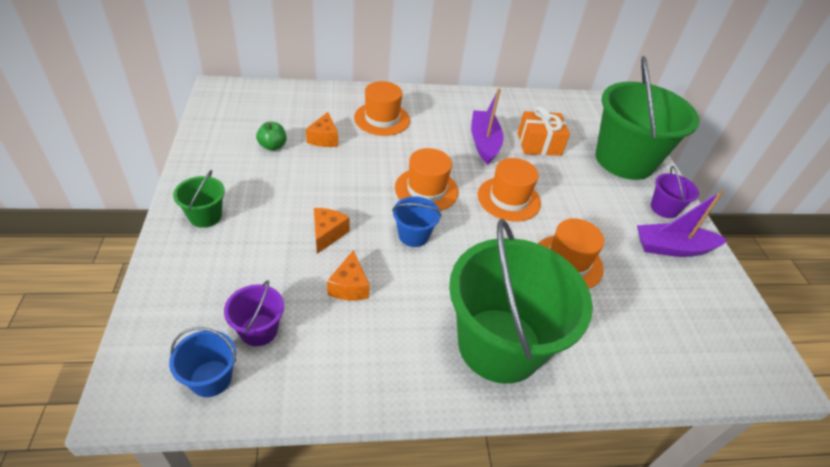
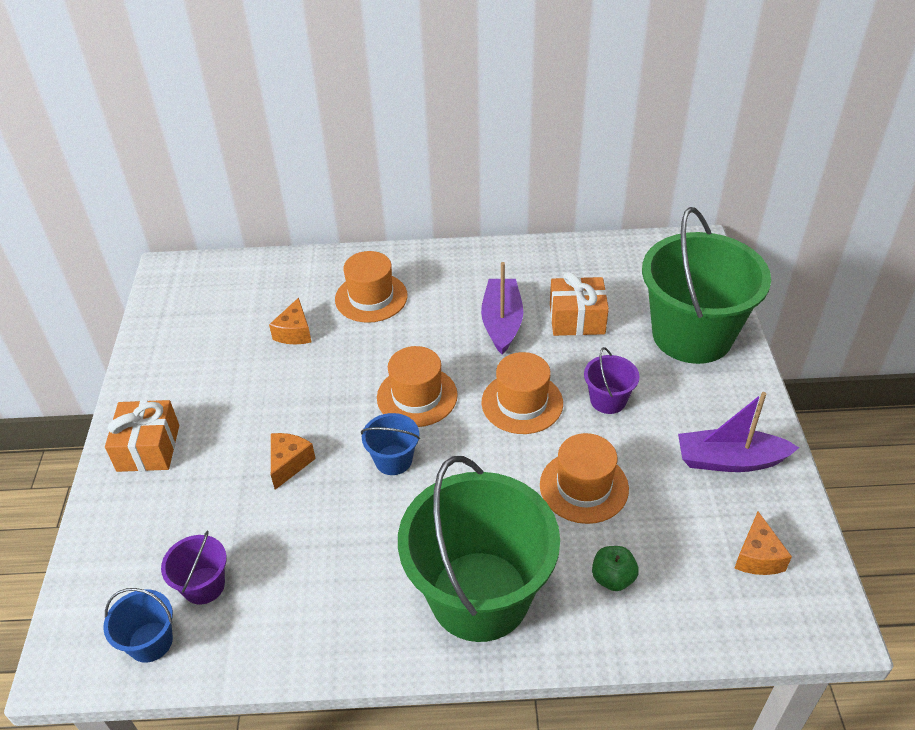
camera: 10 degrees right, 0 degrees up
(205, 216) = (148, 448): green bucket -> orange gift
(273, 146) = (231, 348): green apple -> green apple (613, 578)
(349, 286) = (310, 529): orange cheese -> orange cheese (757, 556)
(664, 208) = (732, 404): purple bucket -> purple bucket (608, 400)

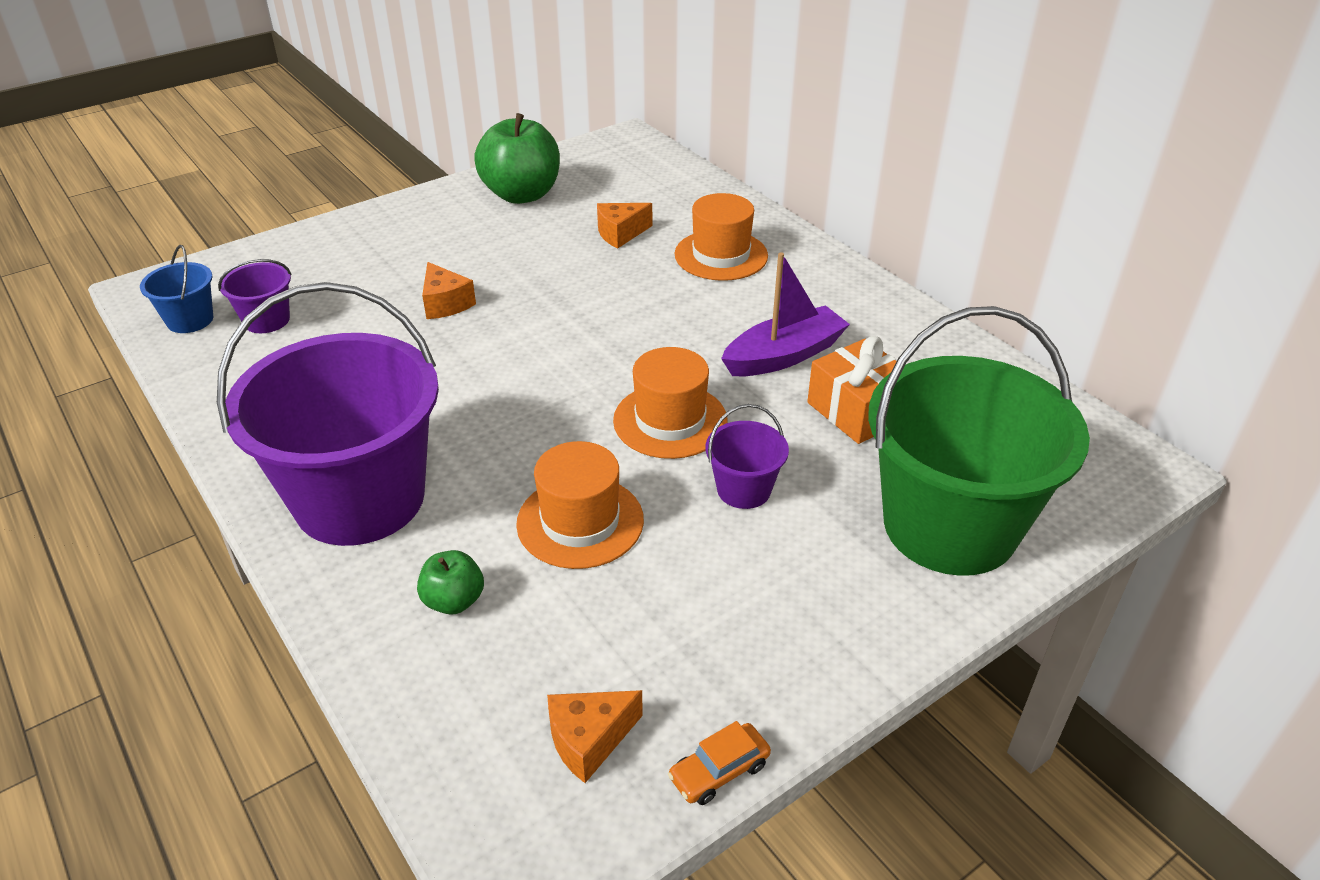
camera: 55 degrees right, 5 degrees down
(148, 448) = (403, 224): orange gift -> none
(183, 361) = (521, 195): none -> green apple
(289, 463) = (445, 304): orange cheese -> orange cheese turned 75 degrees clockwise
(393, 460) = (503, 364): blue bucket -> none
(417, 396) = (607, 342): orange hat -> none
(479, 595) = (360, 499): green bucket -> purple bucket
(730, 460) = (744, 649): purple boat -> none
(805, 510) = (719, 771): none -> orange car

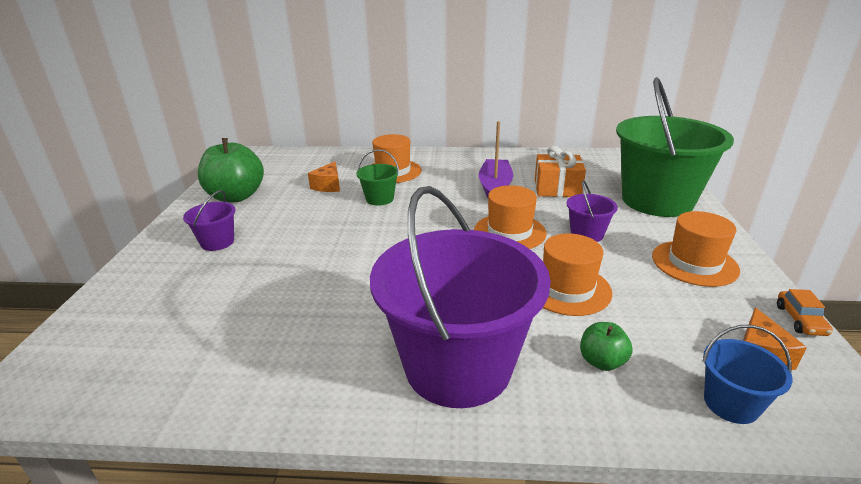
camera: 50 degrees left, 10 degrees down
(190, 320) = (109, 379): blue bucket -> blue bucket (731, 403)
(266, 320) = (184, 337): purple bucket -> purple bucket (217, 242)
(445, 304) = (297, 258): orange cheese -> none
(634, 284) = (379, 199): none -> green bucket
(775, 621) = (694, 263): none -> orange hat

